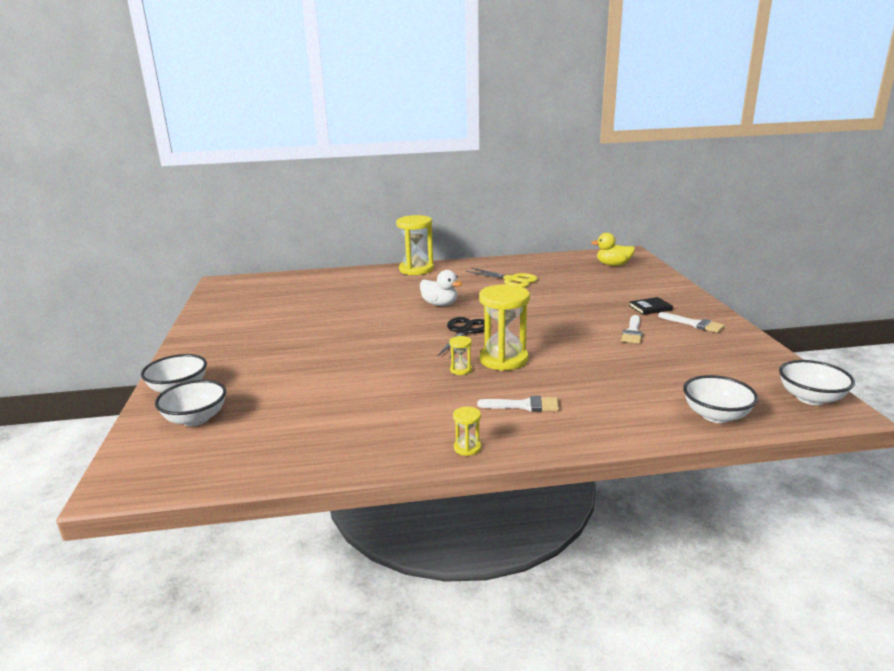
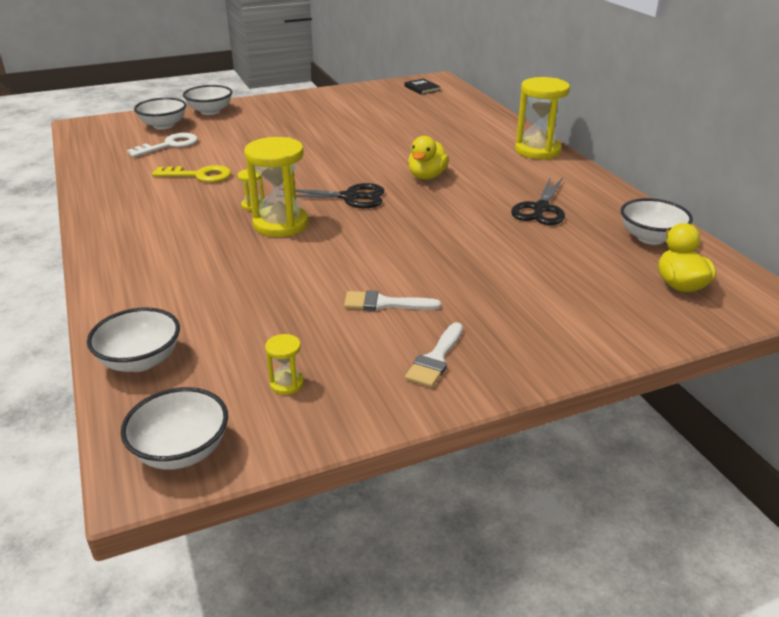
camera: 75 degrees right, 10 degrees up
(270, 413) = (169, 145): none -> white key
(374, 395) = (199, 175): none -> yellow key
(440, 304) = (427, 176): white duck -> yellow duck
(467, 448) = (100, 223): yellow hourglass -> yellow hourglass (286, 384)
(512, 280) = (541, 209): yellow scissors -> black scissors
(524, 405) = (175, 243): white brush -> none
(559, 262) = (650, 238): none -> white bowl
(650, 308) = (487, 319): black book -> black book (422, 88)

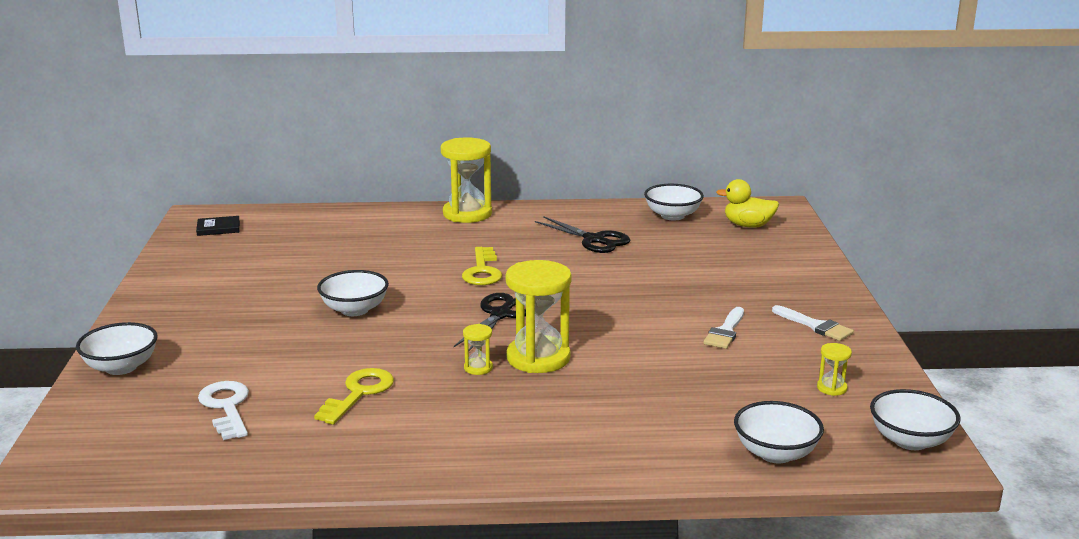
camera: 70 degrees left, 10 degrees down
(163, 125) = (136, 407): white bowl -> white bowl (354, 310)
(427, 176) = (482, 271): yellow duck -> yellow key

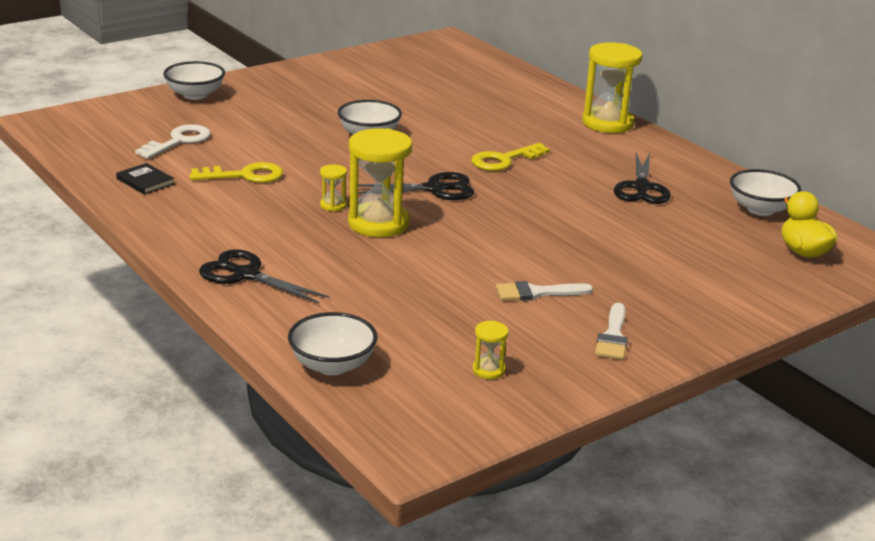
camera: 55 degrees right, 5 degrees up
(218, 228) = (436, 52): black book -> black book (145, 181)
(571, 450) = (245, 274): none -> black scissors
(910, 441) = (430, 432): white bowl -> none

